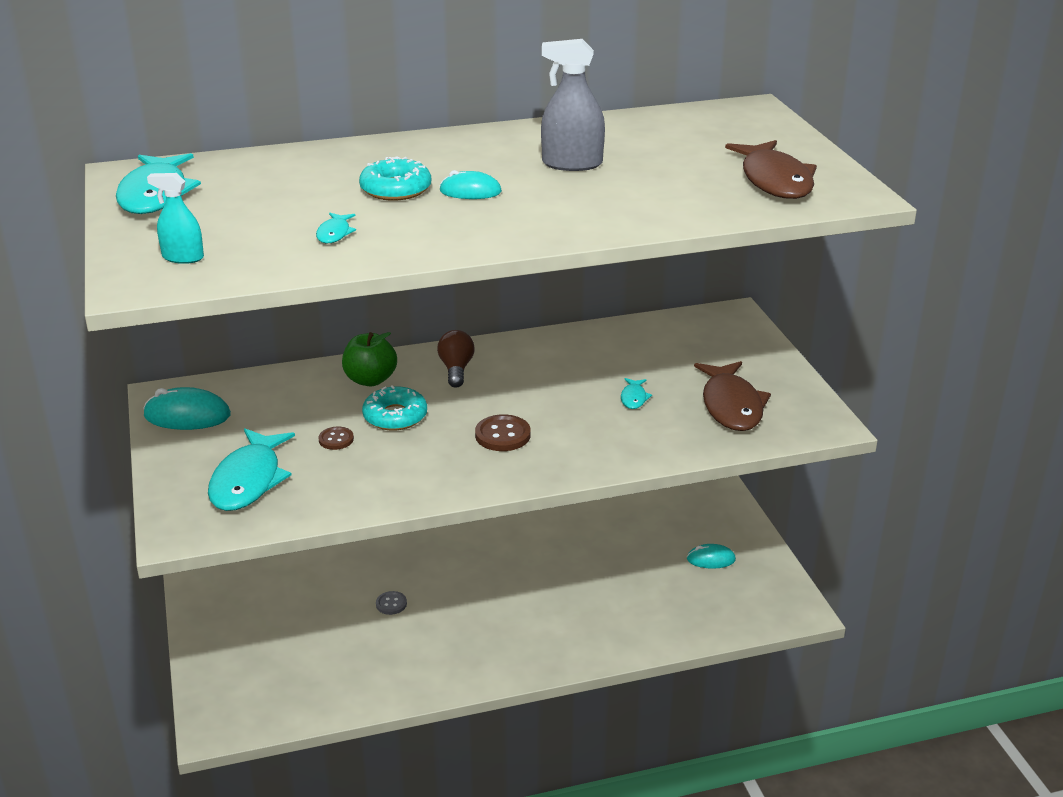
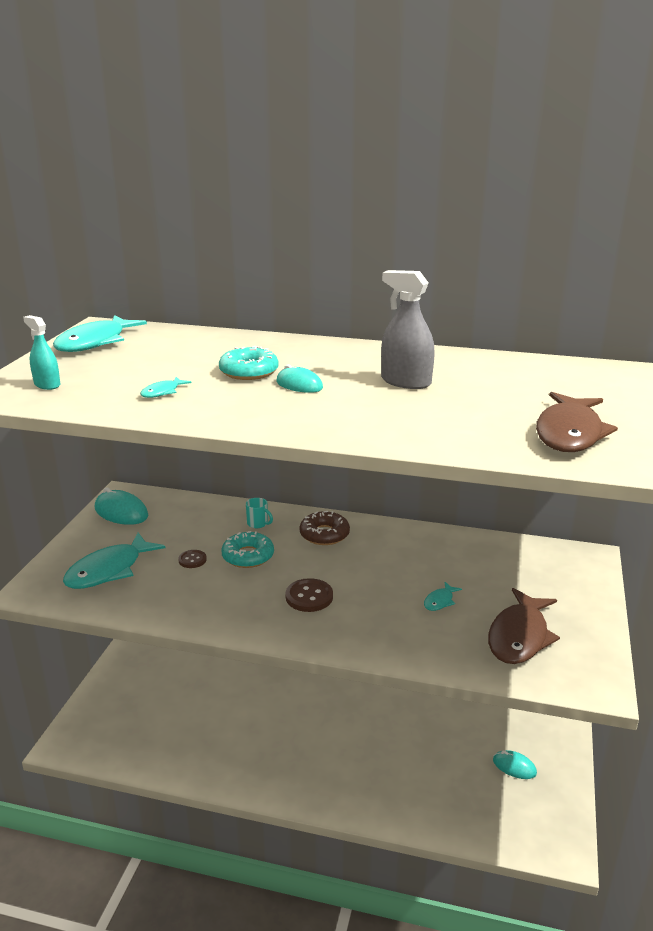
camera: 30 degrees right, 5 degrees down
(370, 380) = (258, 524): green apple -> turquoise mug
(391, 604) = (244, 701): grey button -> none
(456, 369) = (324, 534): brown light bulb -> brown donut

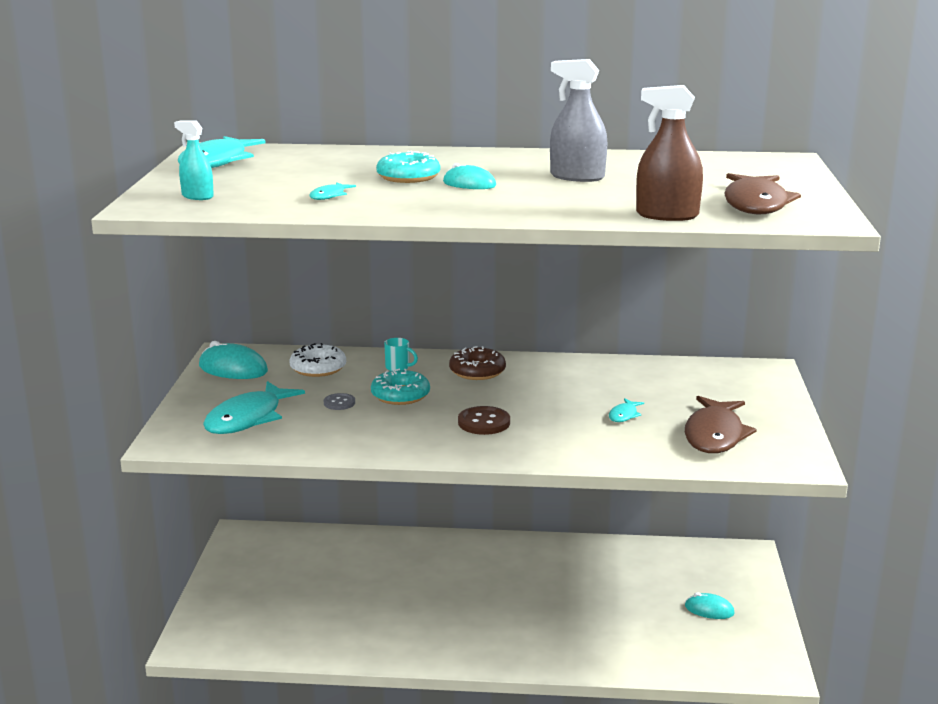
camera: 10 degrees left, 5 degrees down
(191, 518) = (318, 368): none -> white donut
(192, 560) = (339, 403): brown button -> grey button
(471, 443) = (667, 215): none -> brown spray bottle

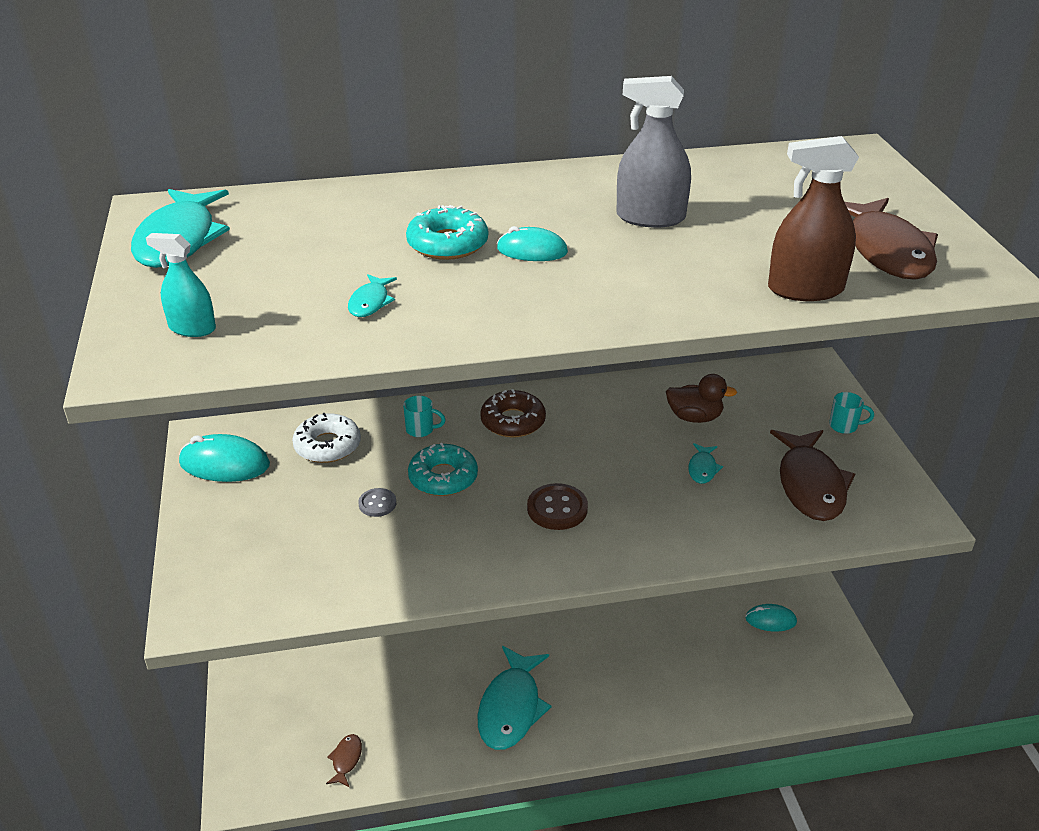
camera: 15 degrees left, 15 degrees up
(248, 418) = (278, 551): turquoise fish -> turquoise fish (511, 708)
(282, 640) = (346, 760): none -> brown fish
(636, 386) = (694, 417): none -> brown duck
(771, 405) = (844, 426): none -> turquoise mug

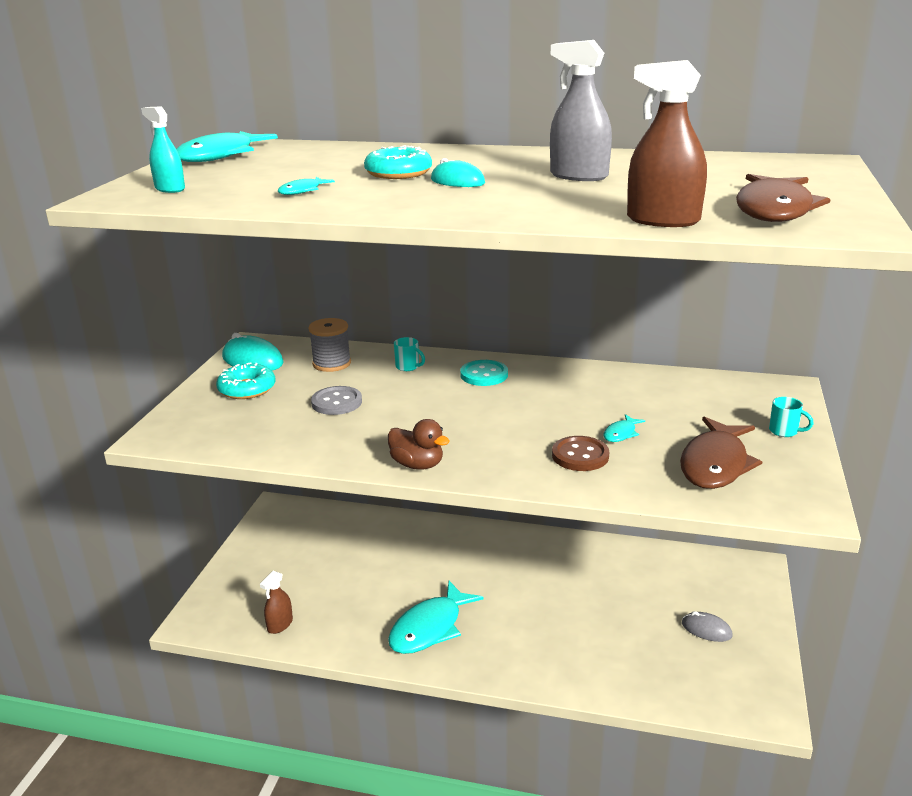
camera: 25 degrees right, 10 degrees down
(327, 446) = (331, 363): white donut -> grey spool
(346, 760) = (280, 624): brown fish -> brown spray bottle
(377, 503) = (337, 402): grey button -> grey button, size x1.60
(443, 477) = (399, 397): turquoise donut -> turquoise donut (247, 389)
(513, 421) = (484, 375): brown donut -> turquoise button
(557, 508) = (472, 433): brown button -> brown button (580, 456)
(694, 417) = (642, 400): brown duck -> brown duck (417, 465)
(770, 620) = (706, 629): turquoise mouse -> grey mouse

